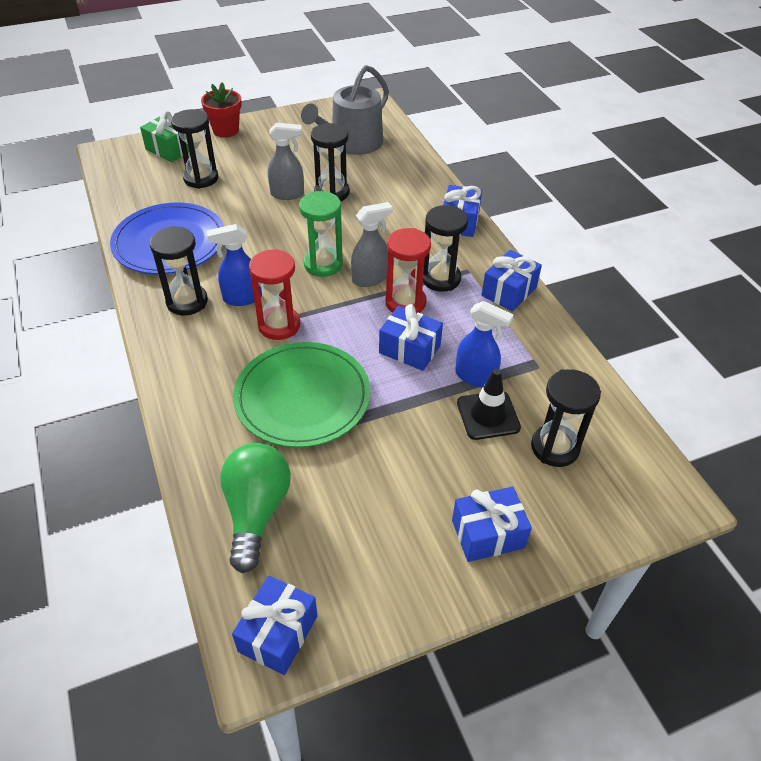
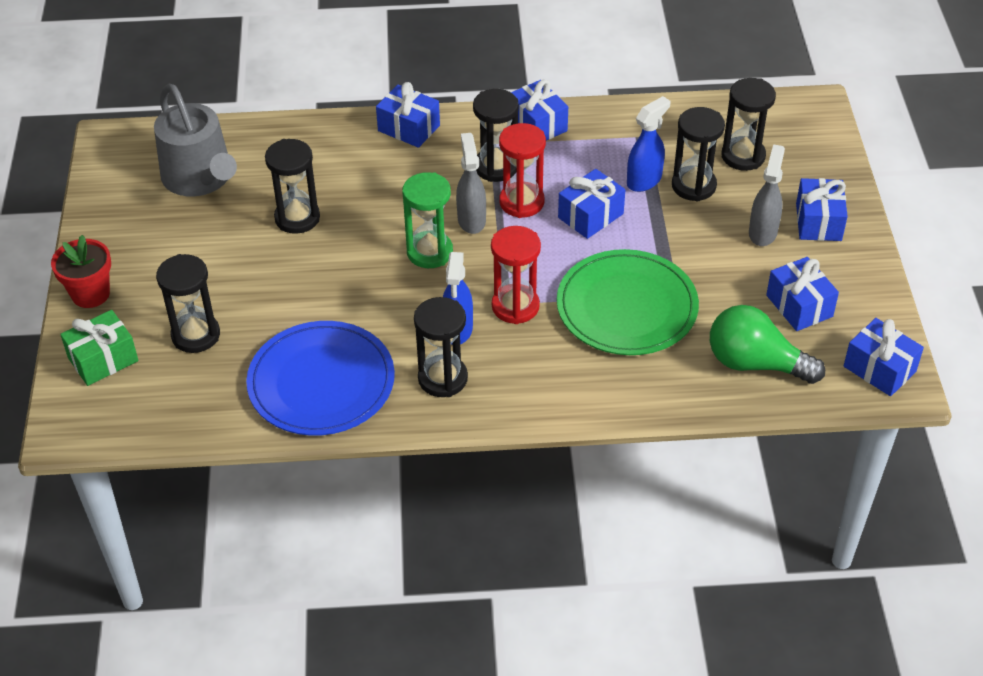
camera: 70 degrees left, 0 degrees up
(287, 194) = (278, 257): grey spray bottle -> grey spray bottle (763, 232)
(350, 537) = (799, 306): none -> blue gift
(488, 415) = (693, 186): black traffic cone -> black hourglass

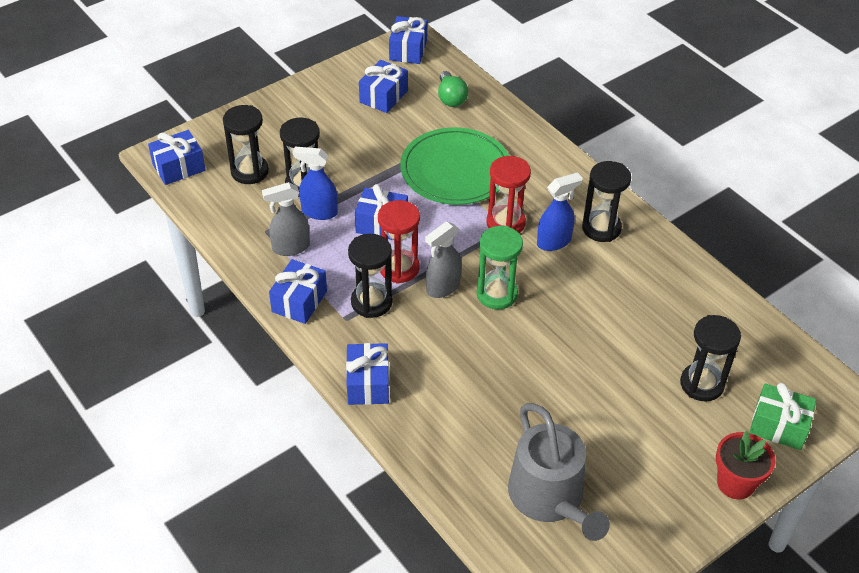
camera: 125 degrees left, 0 degrees up
(200, 178) = (550, 498): grey watering can -> grey watering can turned 135 degrees clockwise
(297, 218) = (534, 396): black hourglass -> none
(321, 382) = (666, 287): blue plate -> none
(755, 363) = (451, 98): green light bulb -> green light bulb, size x0.65
(763, 232) = (326, 134): grey spray bottle -> grey spray bottle (290, 247)
(818, 222) = (294, 113): blue gift -> blue gift (179, 167)

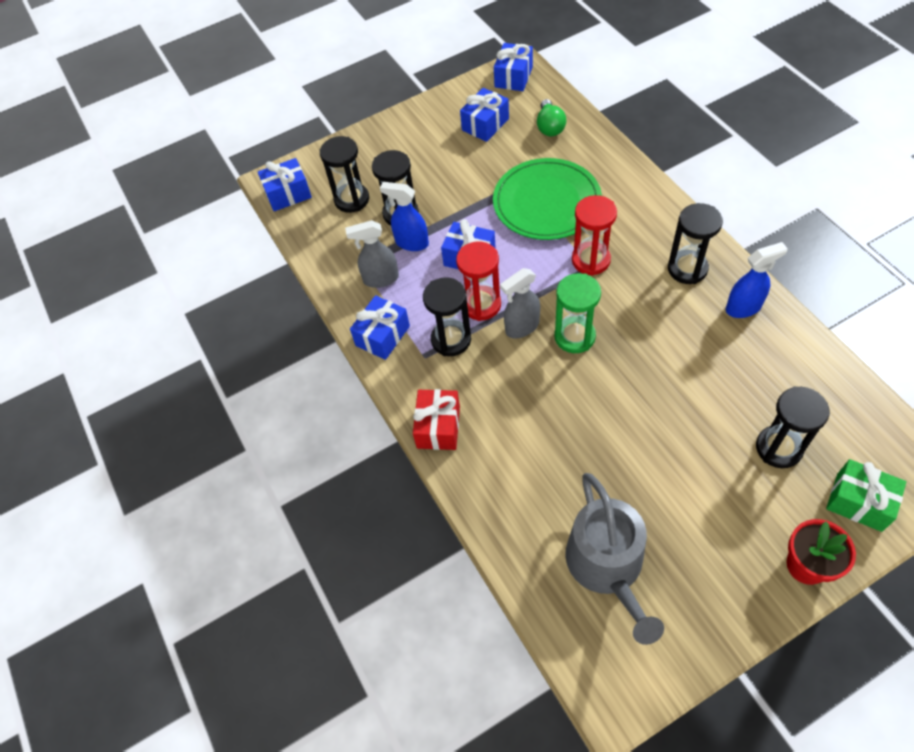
camera: 15 degrees right, 10 degrees up
(368, 384) = (438, 427): blue gift -> red gift
(554, 242) = (638, 282): blue spray bottle -> blue spray bottle (743, 307)

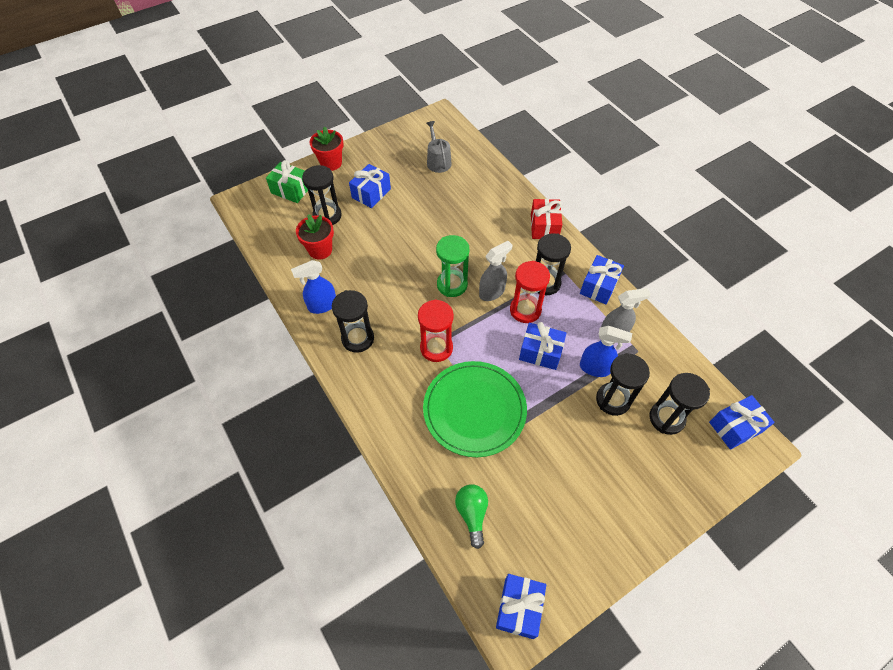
camera: 170 degrees right, 0 degrees up
(485, 124) = (545, 521): blue gift -> blue gift (371, 193)
(607, 566) = (438, 161): grey watering can -> grey watering can, size x0.58
(771, 387) = (320, 250): none -> red flower pot

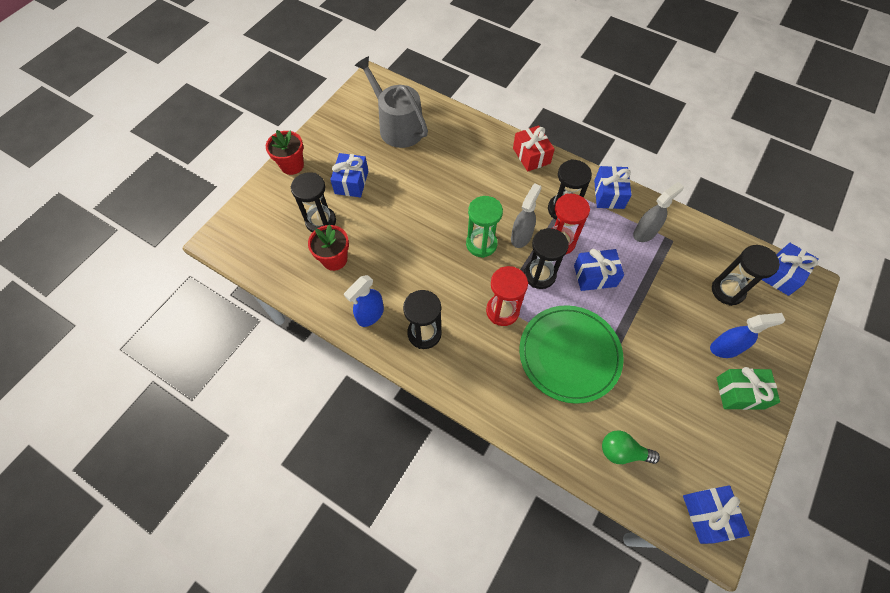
camera: 25 degrees left, 5 degrees up
(291, 190) = (267, 208): green gift -> green gift (740, 393)
(438, 161) = (397, 126): grey watering can -> grey watering can, size x1.74
(472, 514) = (623, 452): green light bulb -> green light bulb turned 45 degrees counterclockwise
(595, 368) = (647, 271): blue spray bottle -> blue spray bottle (725, 348)
(613, 400) = (677, 293): black hourglass -> black hourglass (539, 275)

